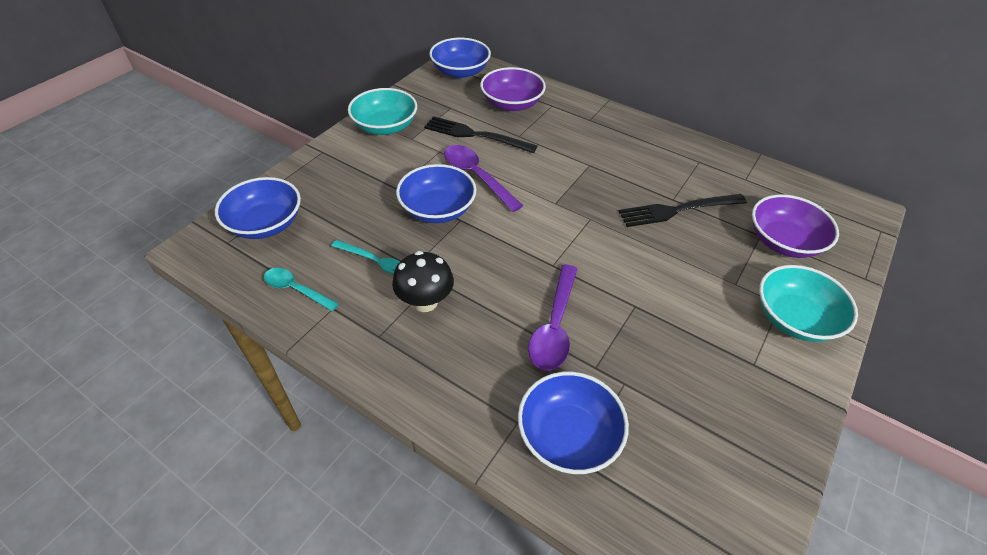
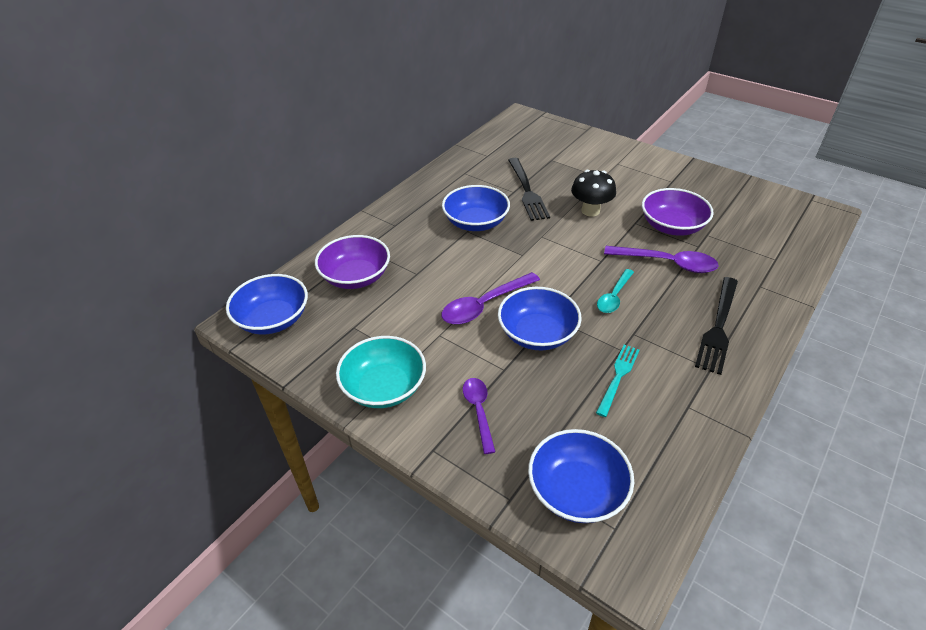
camera: 85 degrees left, 5 degrees down
(296, 290) = (673, 441): turquoise spoon -> turquoise spoon (614, 296)
(353, 173) = (479, 411): none -> purple spoon
(425, 302) = (662, 338): black mushroom -> black mushroom (590, 211)
(475, 135) = (412, 306): black fork -> black fork (718, 327)
(568, 435) = (759, 262): blue bowl -> blue bowl (476, 222)
(783, 241) = (557, 152): purple bowl -> purple bowl (672, 226)
(794, 318) = (628, 160): turquoise bowl -> none

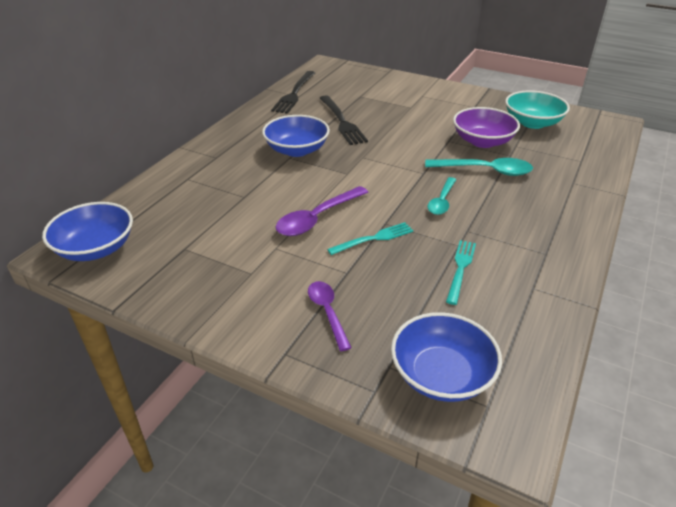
camera: 10 degrees left, 5 degrees down
(356, 277) = (181, 204): purple bowl -> none
(384, 387) = (224, 300): turquoise bowl -> turquoise bowl (532, 123)
(537, 334) = (374, 238): blue bowl -> turquoise fork
(590, 211) = (405, 134): black mushroom -> none
(667, 263) = (485, 170): purple spoon -> turquoise spoon
(718, 327) = (544, 219): black fork -> black fork (294, 94)

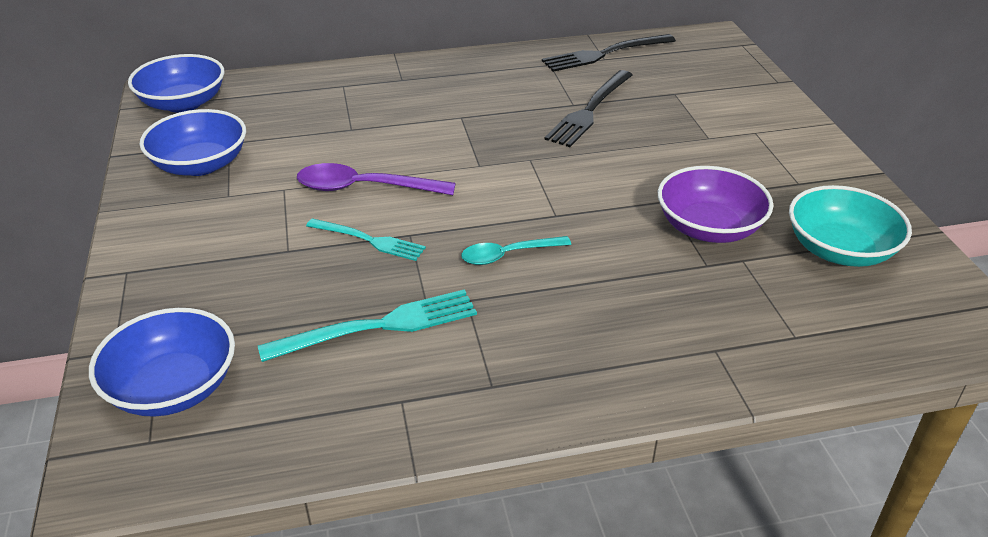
camera: 50 degrees right, 0 degrees up
(297, 150) = (483, 113): blue bowl -> blue bowl (200, 164)
(327, 312) = (209, 268): purple spoon -> none
(460, 268) = (380, 326): turquoise fork -> turquoise fork, size x1.52
(485, 170) = (631, 259): turquoise spoon -> none

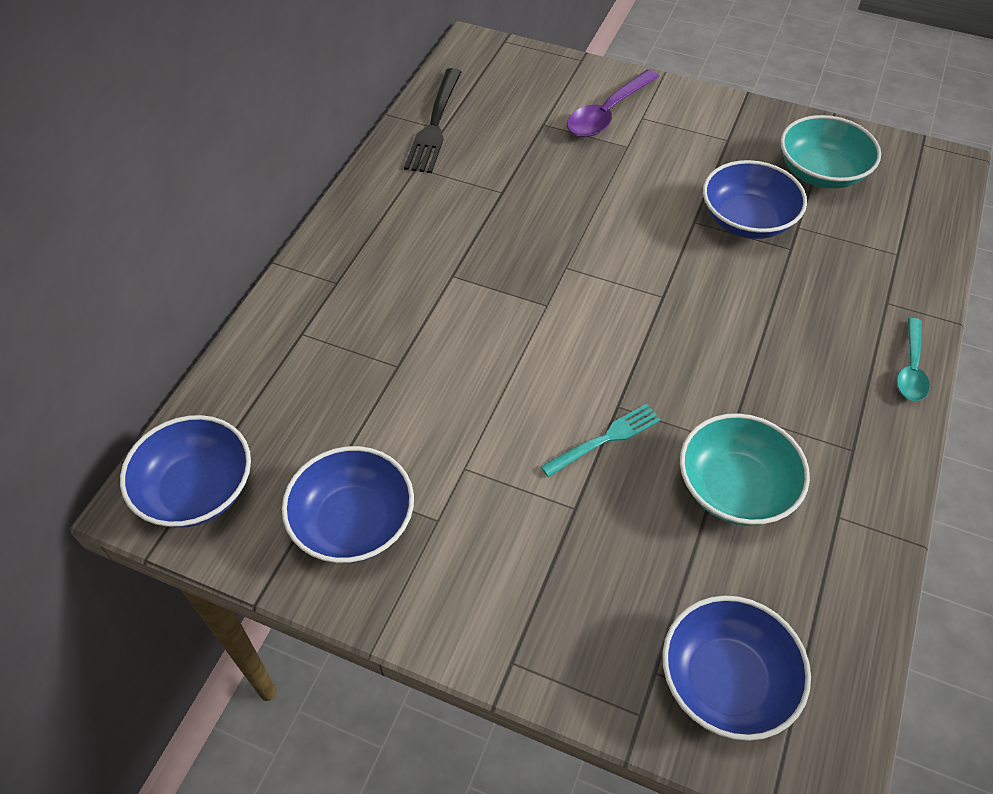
camera: 55 degrees left, 15 degrees up
(365, 188) = (516, 404): purple spoon -> purple spoon (608, 113)
(380, 326) = (735, 488): turquoise fork -> turquoise bowl
(508, 255) = (696, 355): turquoise spoon -> turquoise spoon (911, 368)
(589, 111) = (523, 188): black fork -> none
(709, 227) = (747, 220): purple bowl -> blue bowl

